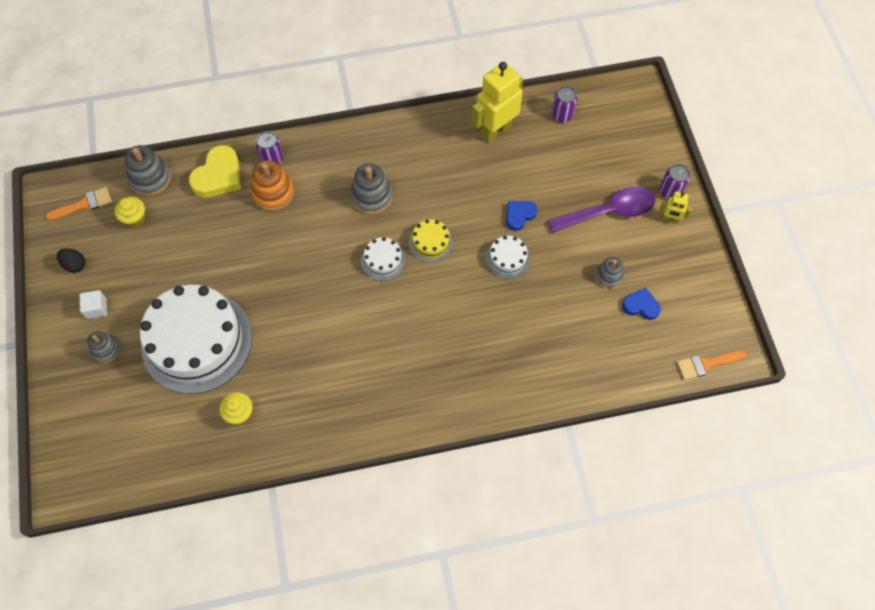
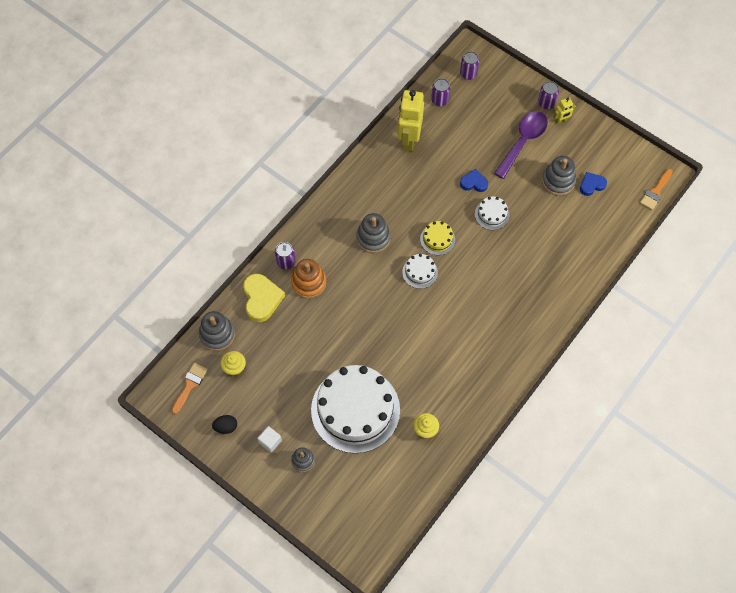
camera: 40 degrees left, 0 degrees up
(519, 215) = (474, 183): blue heart -> blue heart turned 90 degrees clockwise
(608, 276) = (558, 181): grey stacking toy -> grey stacking toy, size x1.58
(615, 109) = (468, 74): none -> purple can

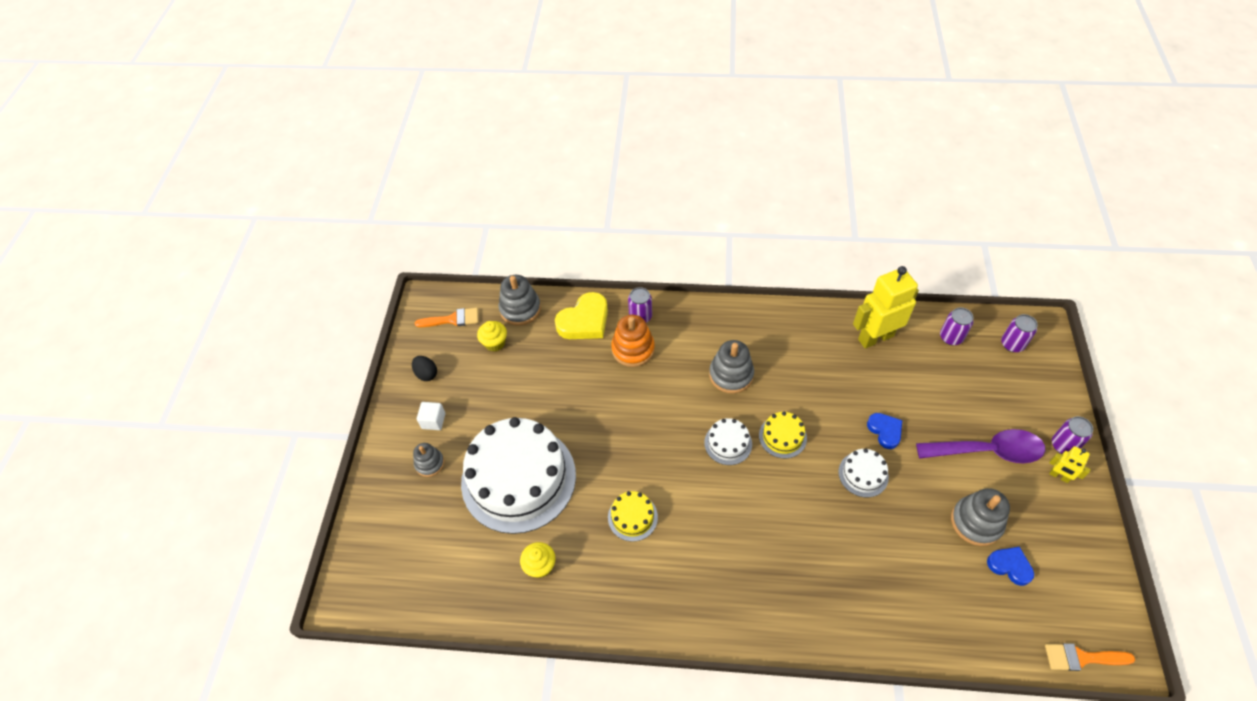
camera: 60 degrees right, 10 degrees down
(430, 357) = (632, 517): none -> yellow cake

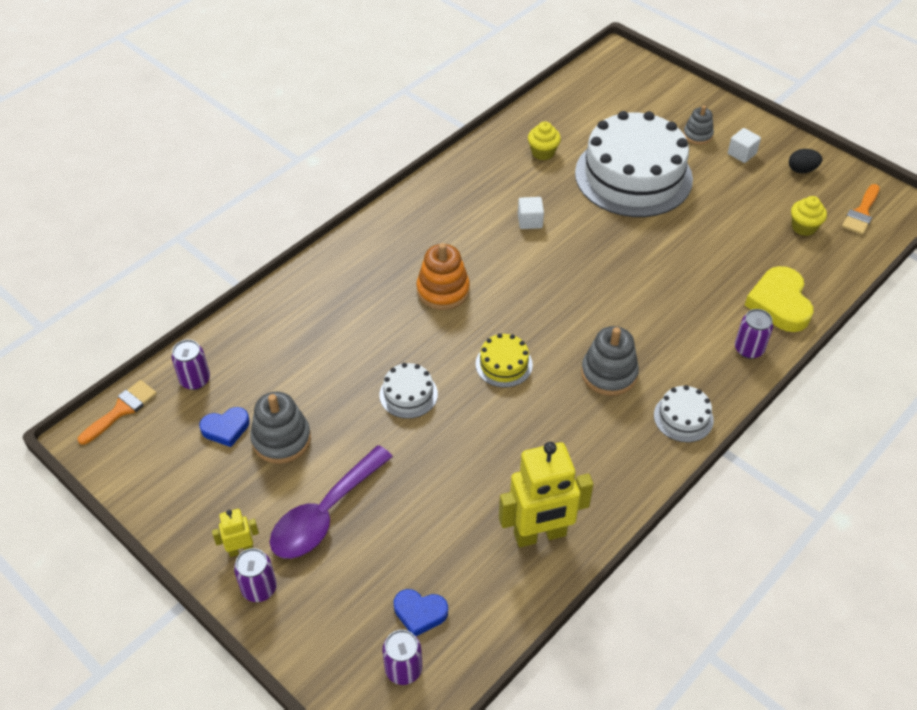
camera: 125 degrees right, 5 degrees down
(520, 309) = (837, 265): grey stacking toy -> none
(632, 517) = (530, 221): yellow cake -> white cube
(633, 349) = (709, 319): orange stacking toy -> orange stacking toy (443, 290)
(728, 443) = (536, 321): white cake -> white cake (683, 417)
(875, 337) = (540, 535): yellow robot -> yellow robot turned 60 degrees clockwise
(885, 431) = (430, 447): blue heart -> blue heart (420, 613)
(951, 337) = (471, 612): purple can -> purple can (195, 380)

